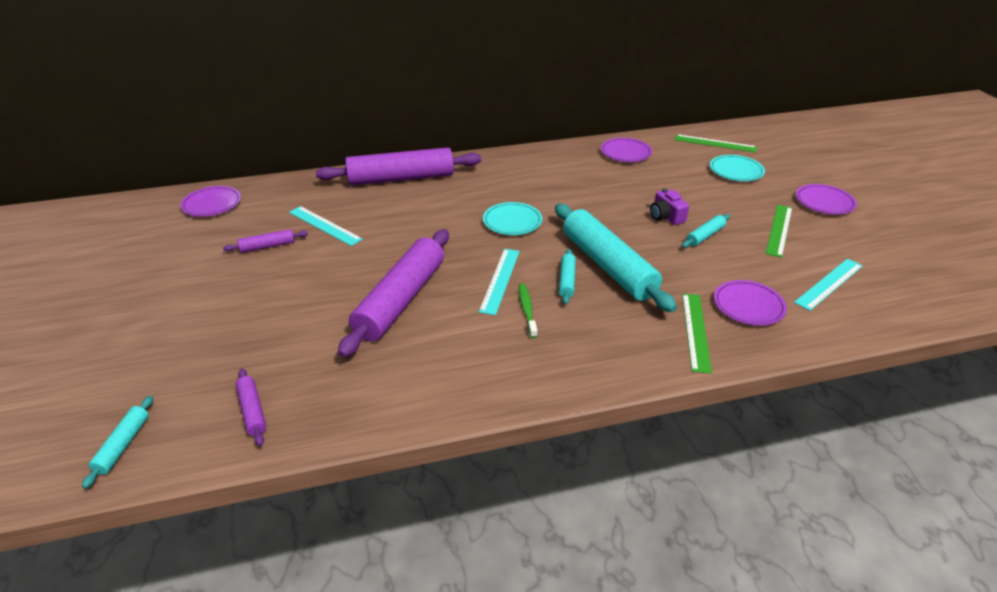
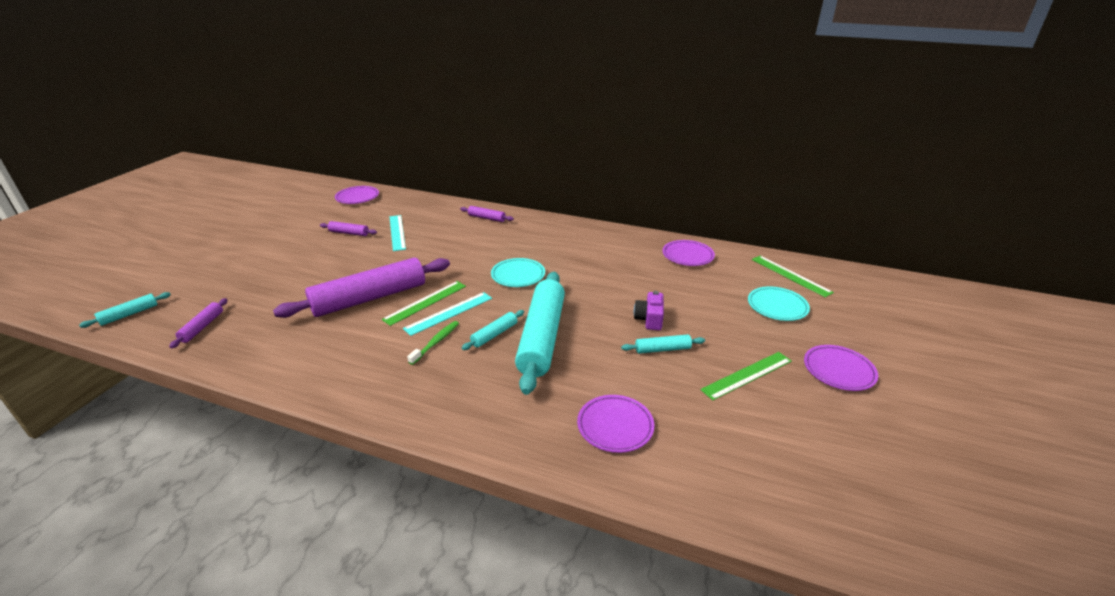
camera: 35 degrees right, 5 degrees down
(401, 178) = (486, 218): purple rolling pin -> purple rolling pin, size x0.44
(695, 331) = (537, 423): green ruler -> green ruler (425, 302)
(829, 284) = (729, 447): turquoise ruler -> none

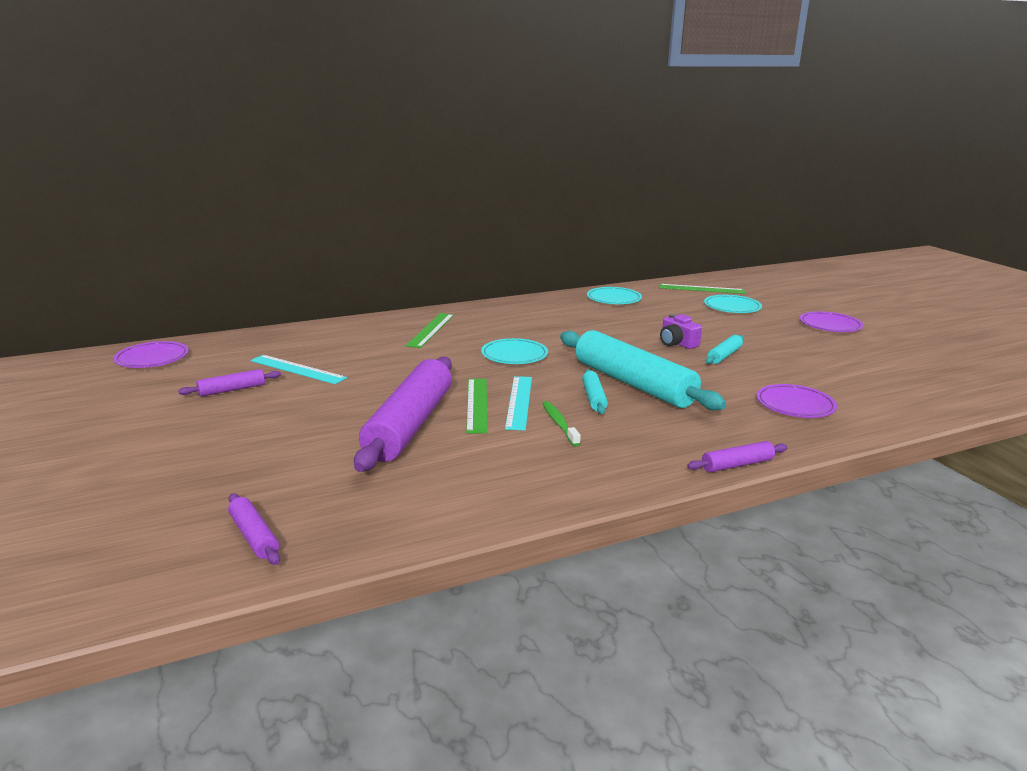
camera: 45 degrees left, 10 degrees down
(129, 314) = (83, 585): turquoise rolling pin -> none
(486, 218) = (375, 328): purple rolling pin -> purple rolling pin (737, 465)
(687, 256) = (613, 299): purple plate -> turquoise plate
(747, 375) = (796, 347): green ruler -> green ruler (431, 330)

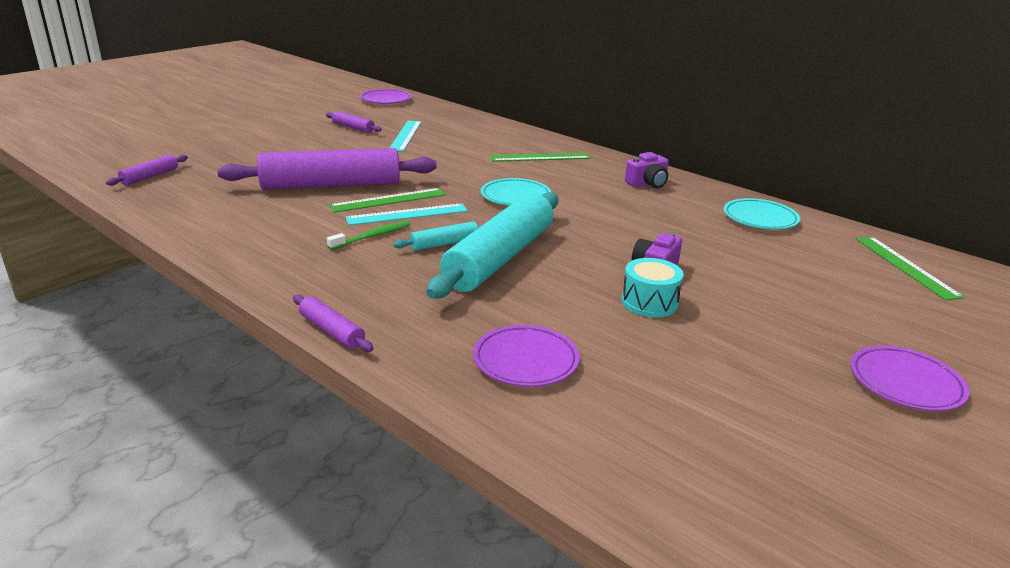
camera: 65 degrees right, 5 degrees up
(526, 311) = (647, 183): none -> purple camera
(724, 355) = (649, 302): turquoise rolling pin -> turquoise drum
(732, 308) = (857, 295): turquoise plate -> none

